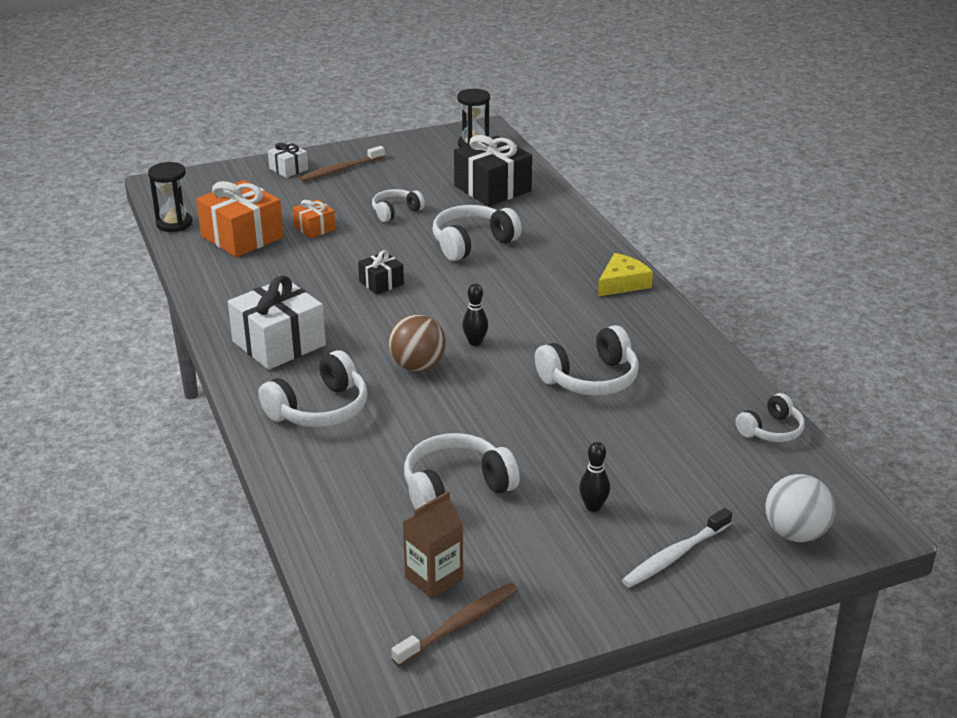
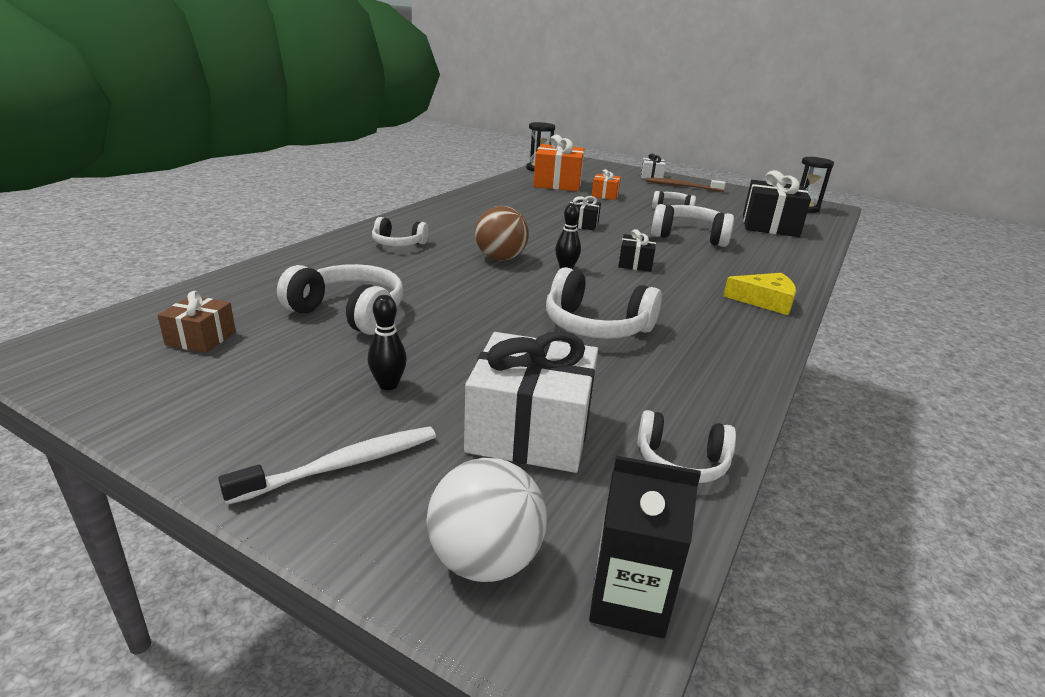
camera: 50 degrees right, 5 degrees down
(279, 343) = (459, 216): white gift -> white gift (530, 431)
(319, 409) = (398, 244): white headphones -> white headphones, size x0.62
(434, 578) = (201, 338): brown carton -> brown gift
(459, 624) = (129, 369): brown toothbrush -> none
(500, 303) = (635, 264): none -> black gift
(675, 556) = (342, 465): white toothbrush -> white toothbrush turned 135 degrees clockwise
(852, 501) = (628, 600): none -> black carton

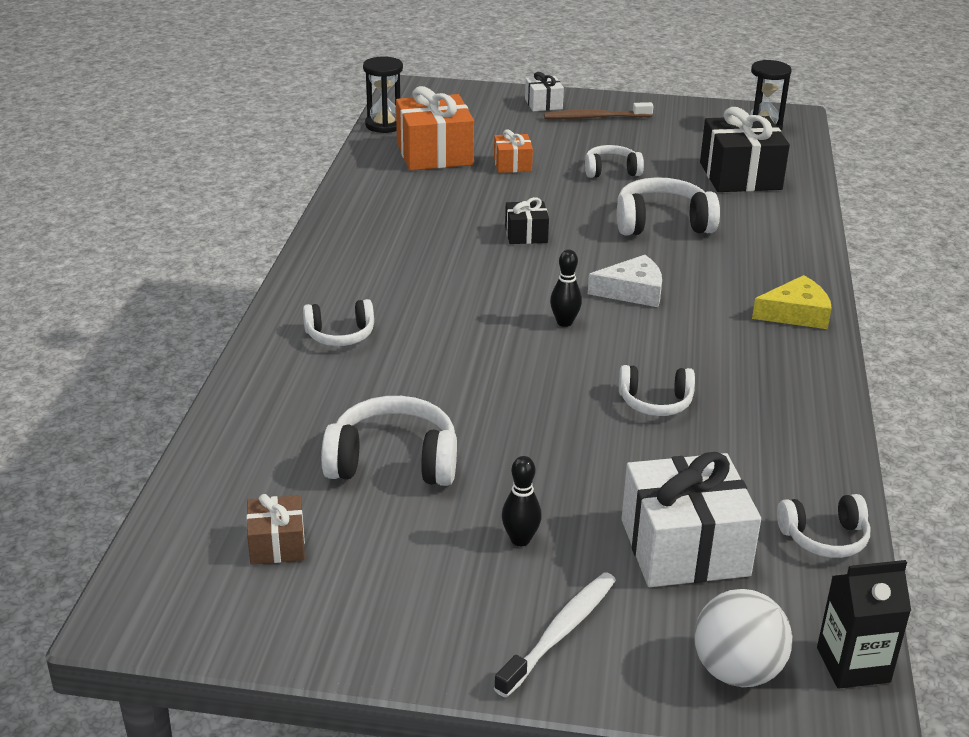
camera: 20 degrees left, 5 degrees up
(500, 258) = (480, 326): brown ball -> none
(596, 326) = (655, 402): white headphones -> white headphones, size x0.62
(635, 264) = (632, 291): black gift -> white cheese

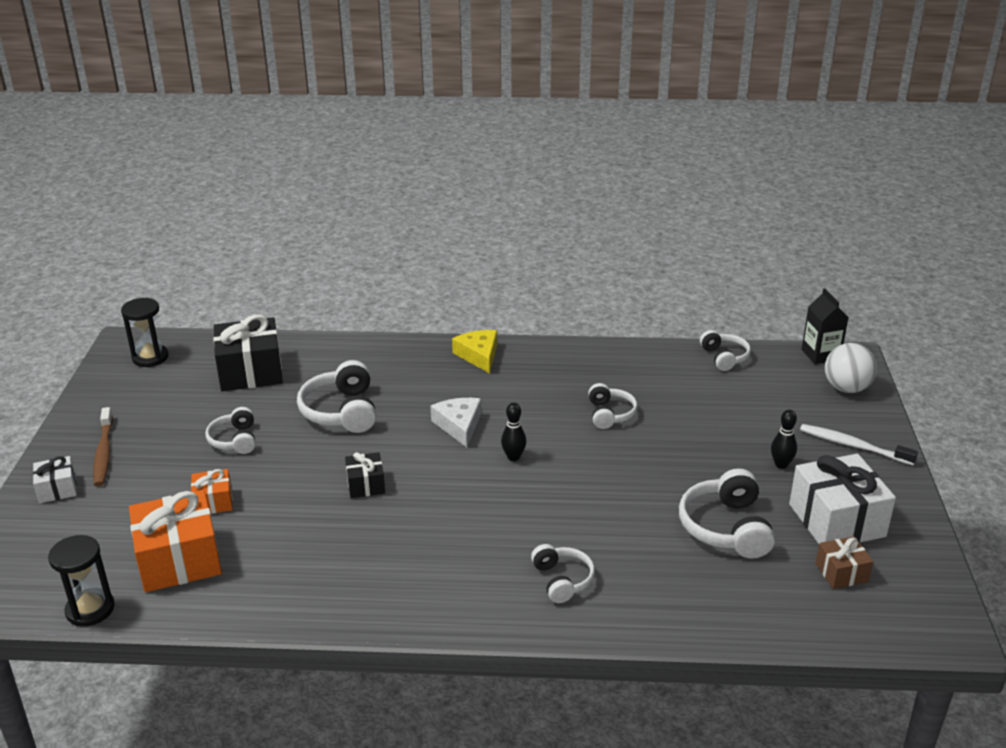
camera: 95 degrees left, 0 degrees up
(684, 547) = (757, 403): white gift -> white gift (837, 520)

